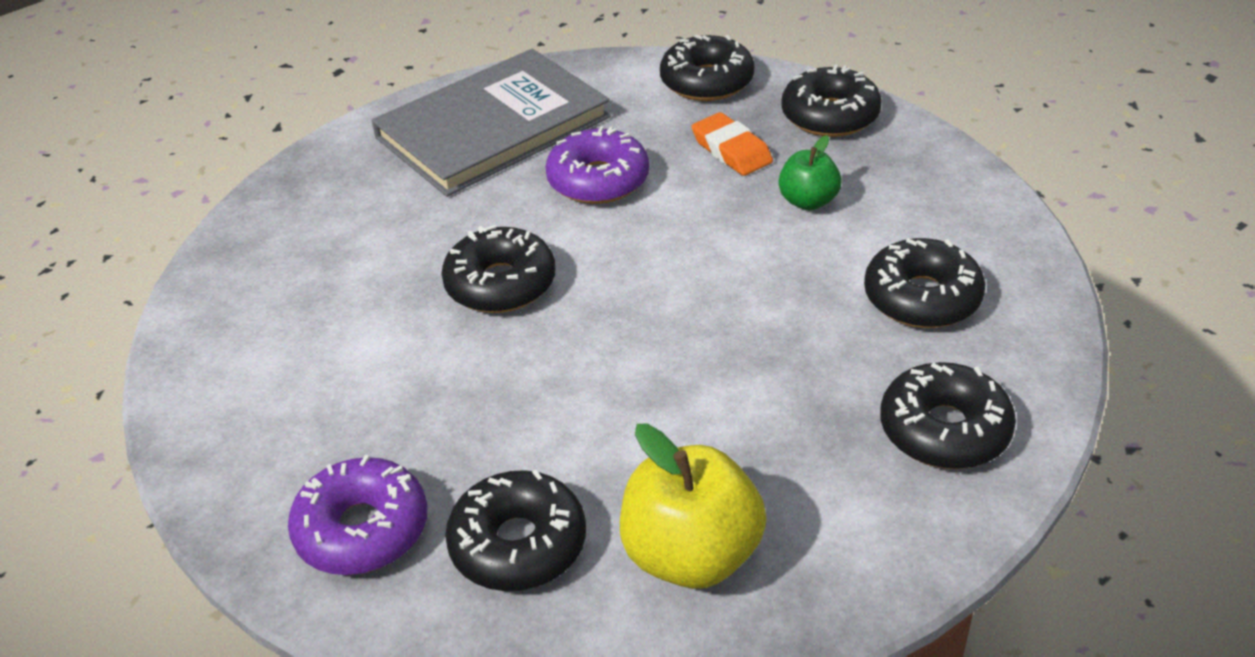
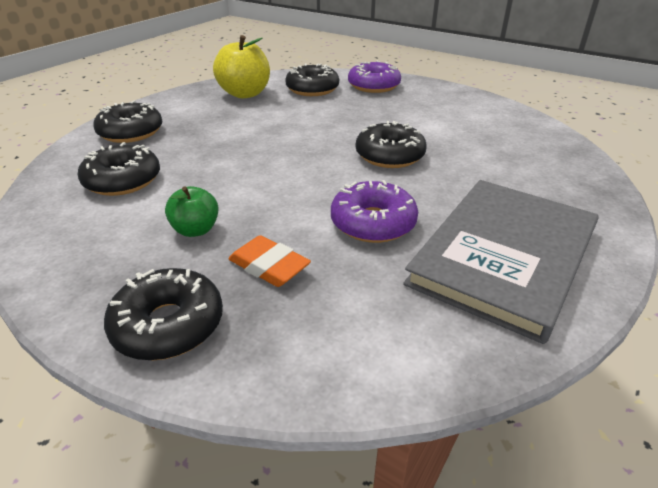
camera: 160 degrees right, 5 degrees down
(707, 82) = (321, 355): black donut -> none

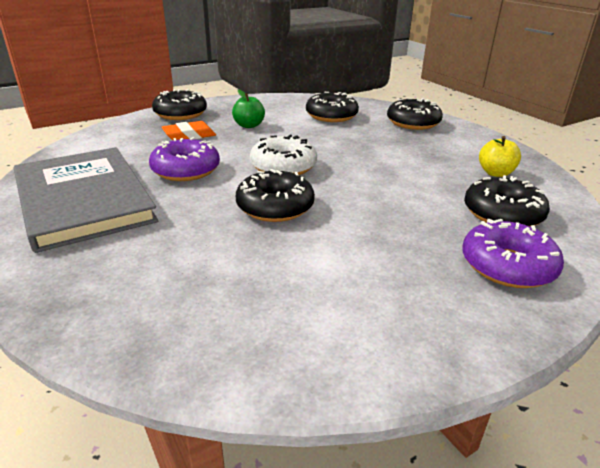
camera: 115 degrees right, 5 degrees down
(245, 94) = (495, 173): yellow apple -> yellow apple, size x0.57
(309, 172) = (283, 166): none -> white donut

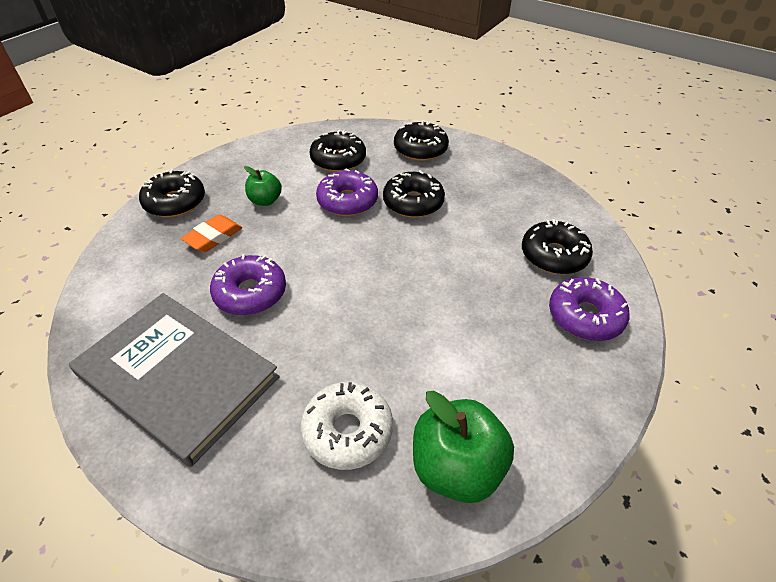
camera: 25 degrees left, 15 degrees up
(260, 334) = (456, 467): none -> green apple
(275, 207) = (371, 315): black donut -> black donut (413, 202)
(283, 166) = (342, 255): white donut -> white donut (347, 431)
(317, 138) = (347, 201): none -> purple donut
(495, 173) = (524, 203): yellow apple -> none

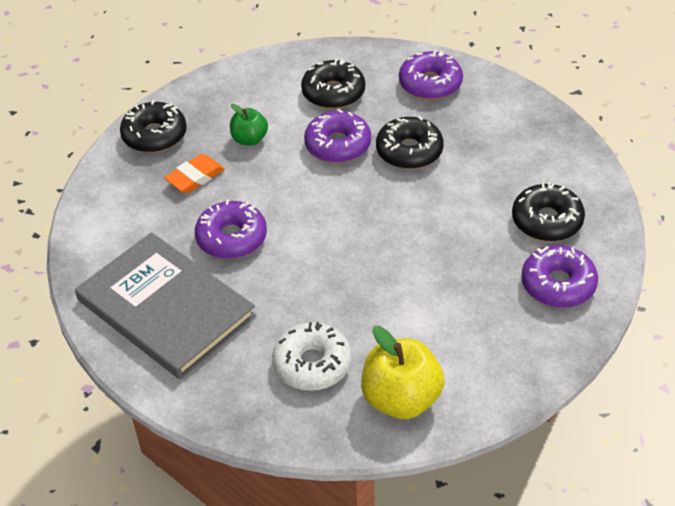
camera: 10 degrees right, 0 degrees up
(420, 149) = (430, 84): black donut -> purple donut
(456, 467) = (401, 399): green apple -> yellow apple

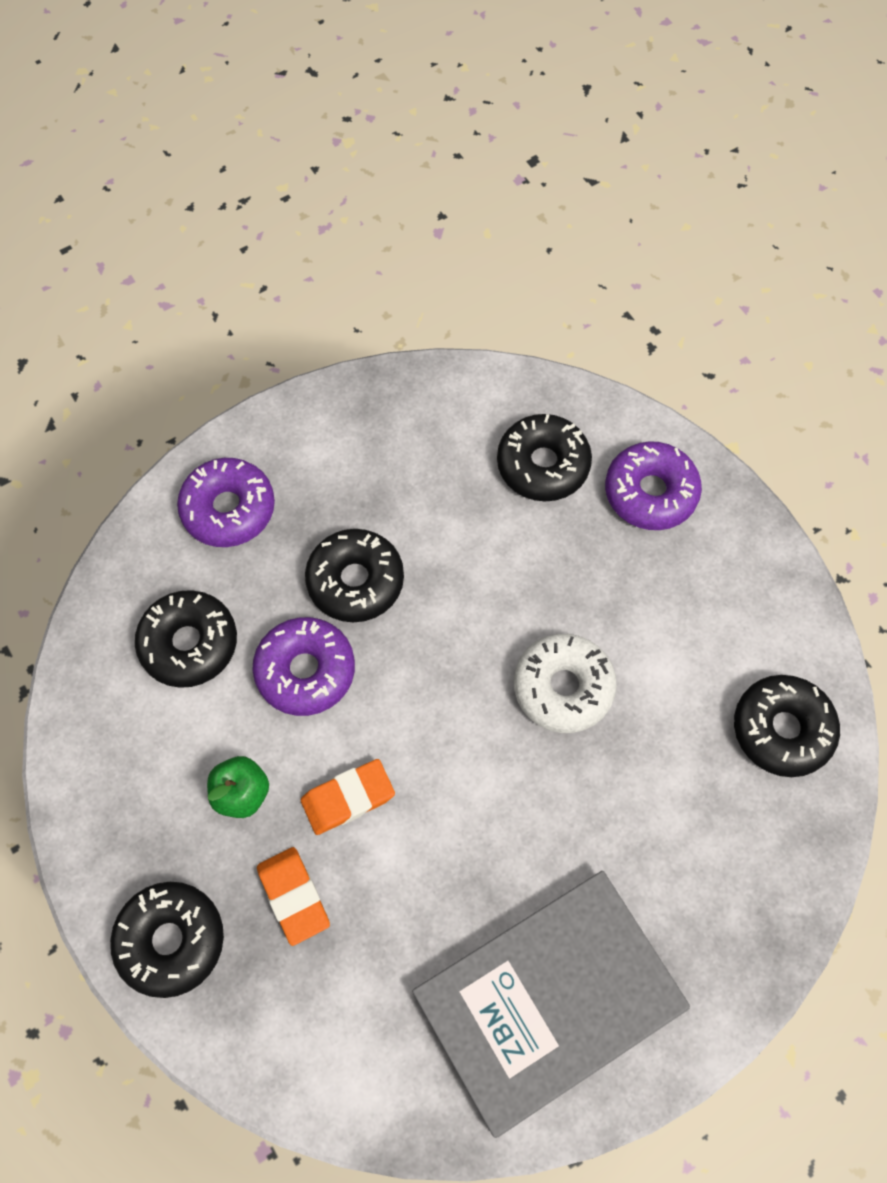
camera: 75 degrees left, 20 degrees up
(231, 238) = (441, 871): purple donut -> none
(263, 185) = (348, 798): none -> orange eraser
(312, 364) = (701, 821): white donut -> white donut (563, 687)
(401, 399) = (782, 729): yellow apple -> black donut

